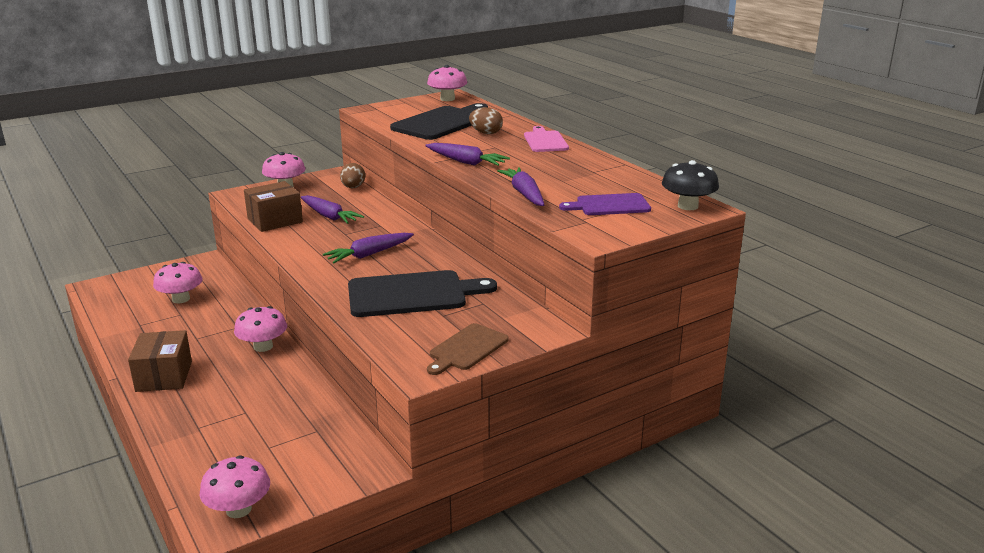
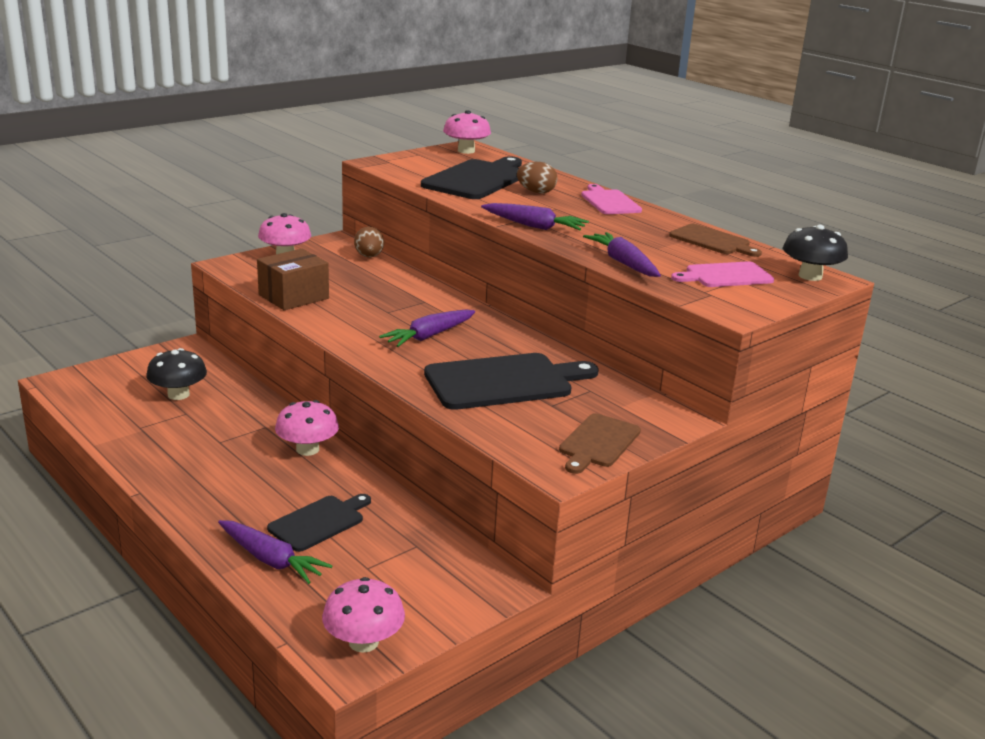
camera: 10 degrees left, 0 degrees up
(164, 376) = (200, 489): brown box -> none
(181, 299) = (178, 395): pink mushroom -> black mushroom
(246, 407) = (319, 522): none -> black cutting board
(329, 216) = (358, 291): purple carrot -> purple carrot (271, 560)
(609, 205) = (725, 276): purple cutting board -> pink cutting board
(616, 175) = (712, 241): none -> brown cutting board

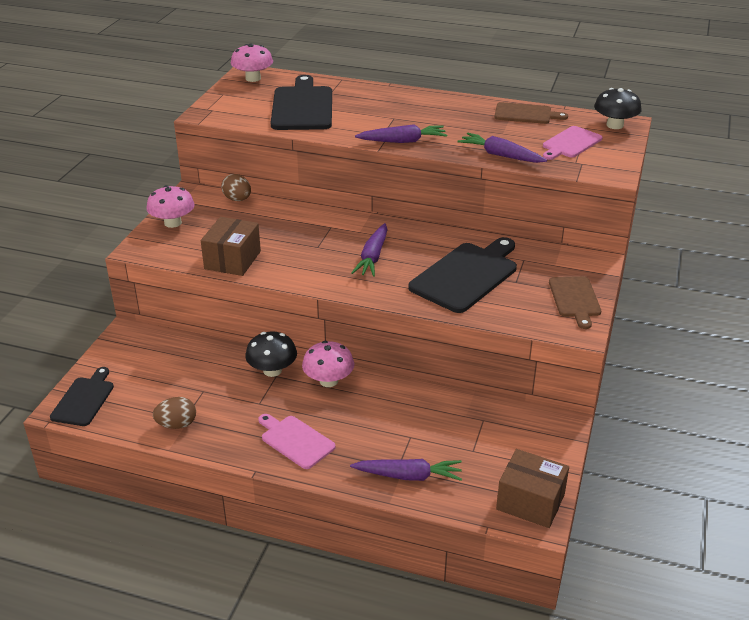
camera: 30 degrees left, 10 degrees up
(178, 395) = (176, 377): black mushroom -> black mushroom (272, 370)
(319, 522) = (404, 433): black cutting board -> black cutting board (84, 399)
(363, 642) = (530, 502): pink mushroom -> brown box
(536, 192) = (360, 106): brown egg -> brown egg (177, 424)
(609, 202) = (419, 98): pink cutting board -> pink cutting board (295, 440)

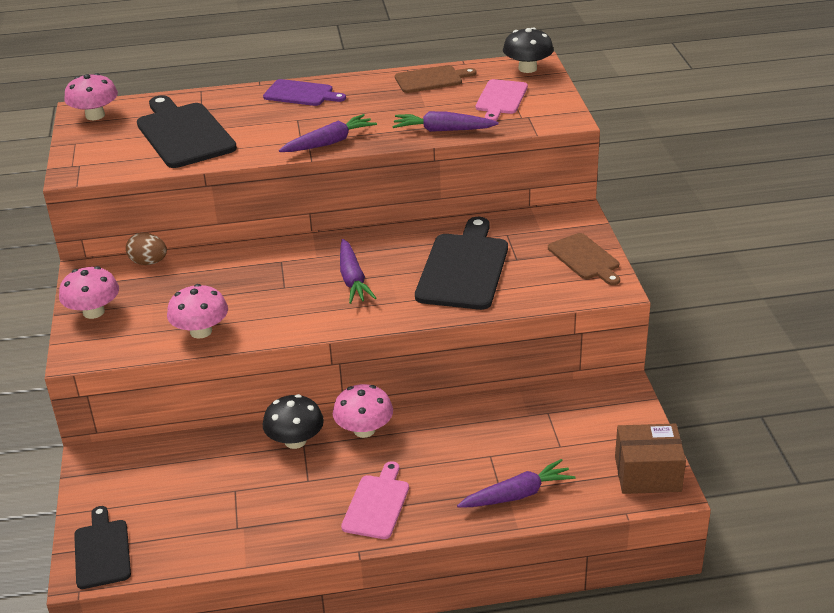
camera: 25 degrees left, 0 degrees up
(177, 424) = (234, 537): brown egg -> none
(232, 260) = (201, 331): brown box -> pink mushroom
(295, 440) = (377, 504): pink cutting board -> pink cutting board turned 90 degrees clockwise
(413, 100) = (301, 94): none -> purple cutting board

